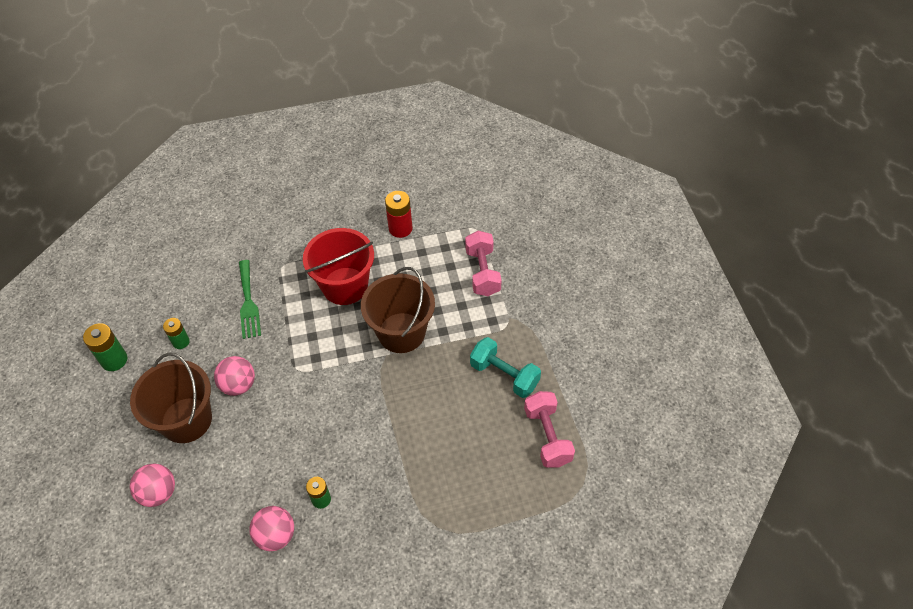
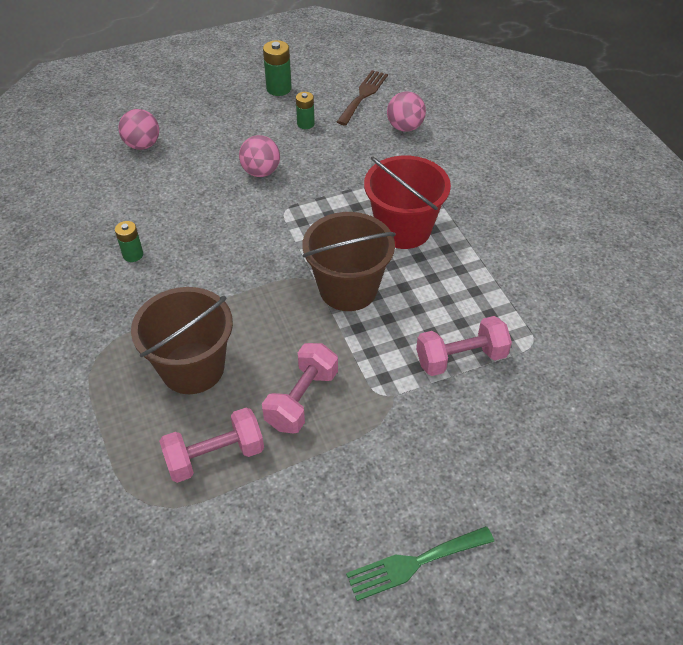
camera: 80 degrees right, 5 degrees down
(156, 290) = (363, 95): none -> brown fork
(186, 420) = (218, 146): brown bucket -> brown bucket (192, 368)
(248, 302) = (362, 159): green fork -> green fork (414, 563)
(276, 535) = (95, 229): pink ball -> pink ball (405, 127)
(400, 228) = (505, 265): red battery -> none
(504, 375) = (302, 399): turquoise dumbbell -> pink dumbbell

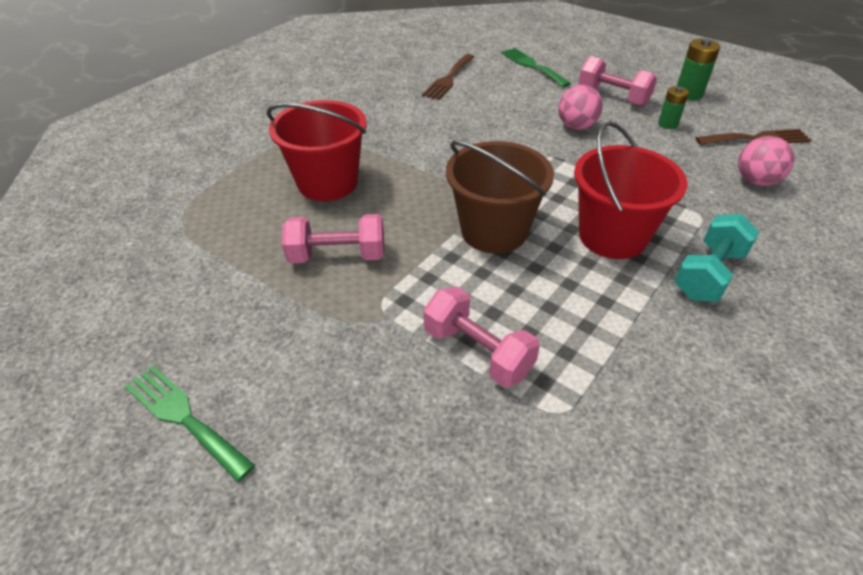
camera: 60 degrees right, 5 degrees down
(103, 208) = (448, 79): none -> brown fork
(133, 255) = (417, 109): green battery -> none
(142, 145) = (532, 66): pink ball -> green fork
(192, 368) = (328, 183): brown bucket -> red bucket
(215, 456) = (245, 231): pink dumbbell -> pink dumbbell (613, 97)
(471, 207) = (708, 274): none -> turquoise dumbbell

